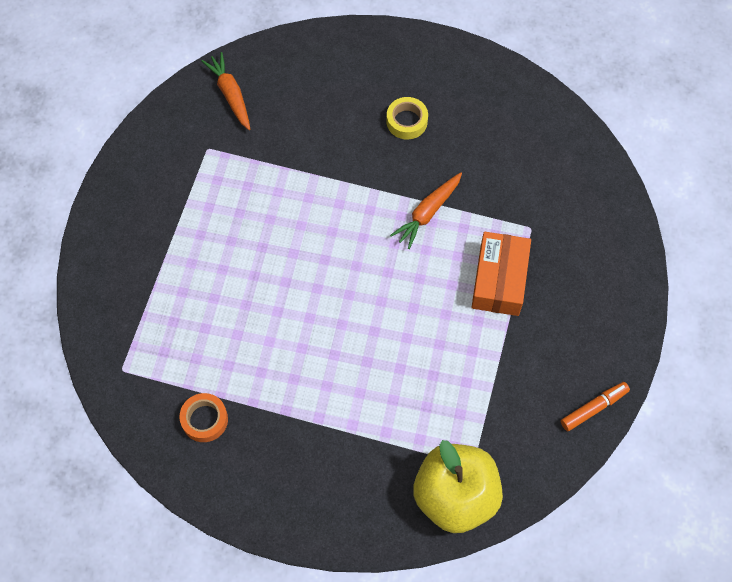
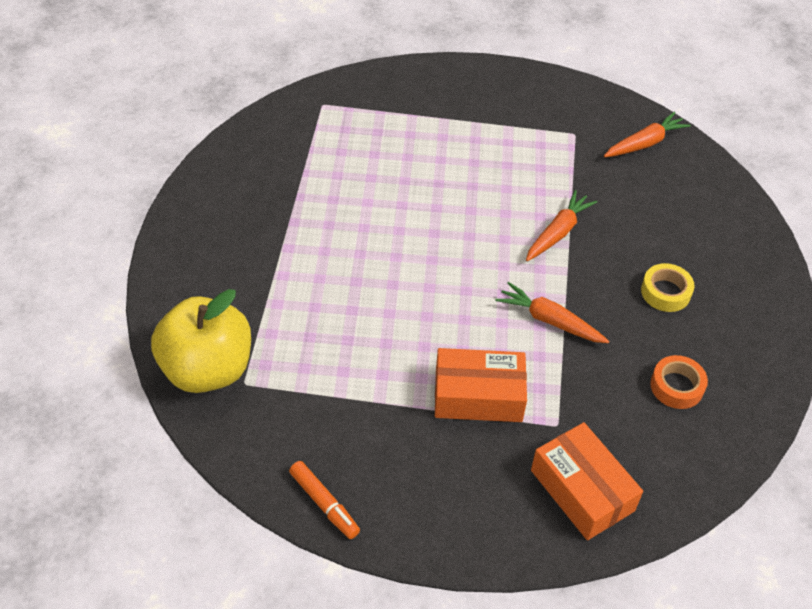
camera: 80 degrees right, 15 degrees down
(204, 419) = (278, 164): orange tape -> orange tape (676, 386)
(330, 187) = (558, 232): none -> orange carrot
(589, 222) = (582, 490): none -> orange box

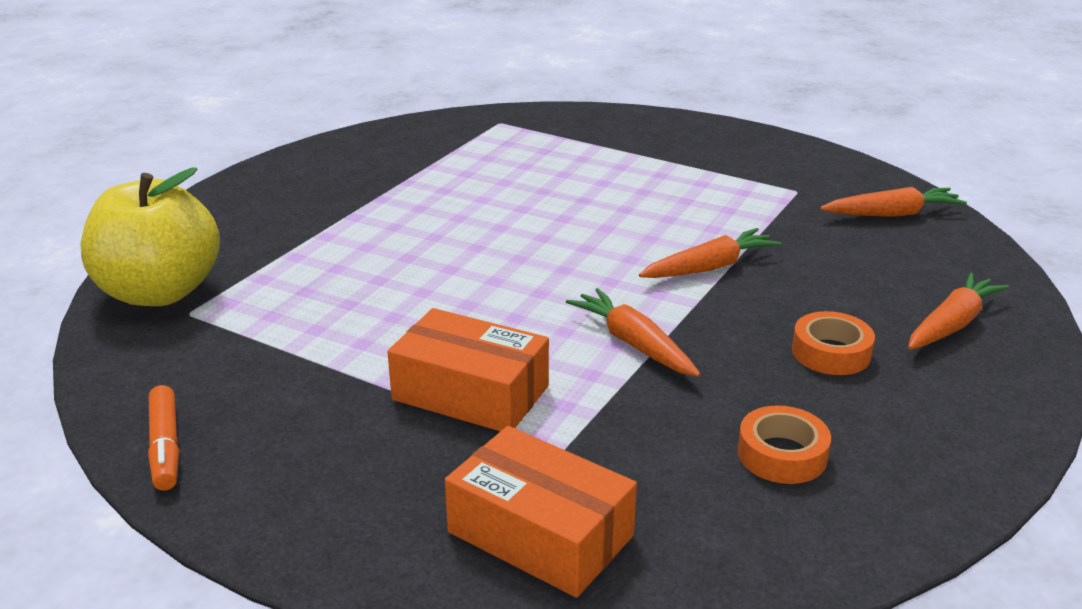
camera: 25 degrees right, 20 degrees down
(582, 490) = (540, 534): orange box -> orange box turned 45 degrees counterclockwise
(665, 292) = (831, 353): yellow tape -> orange tape
(721, 245) = (952, 324): none -> orange carrot

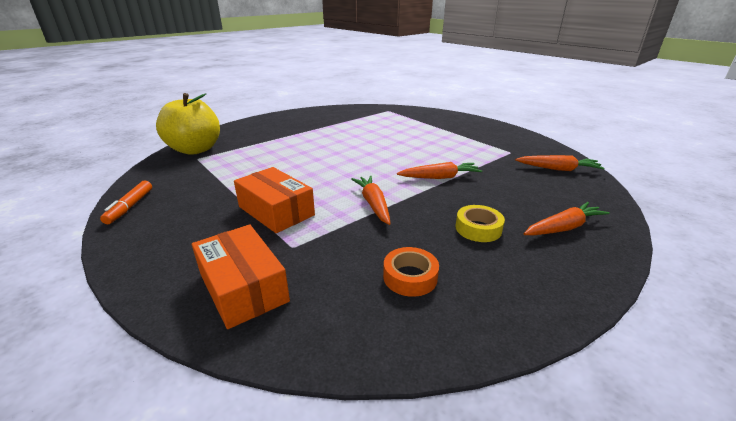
camera: 20 degrees right, 0 degrees up
(831, 353) = (478, 228): orange tape -> yellow tape

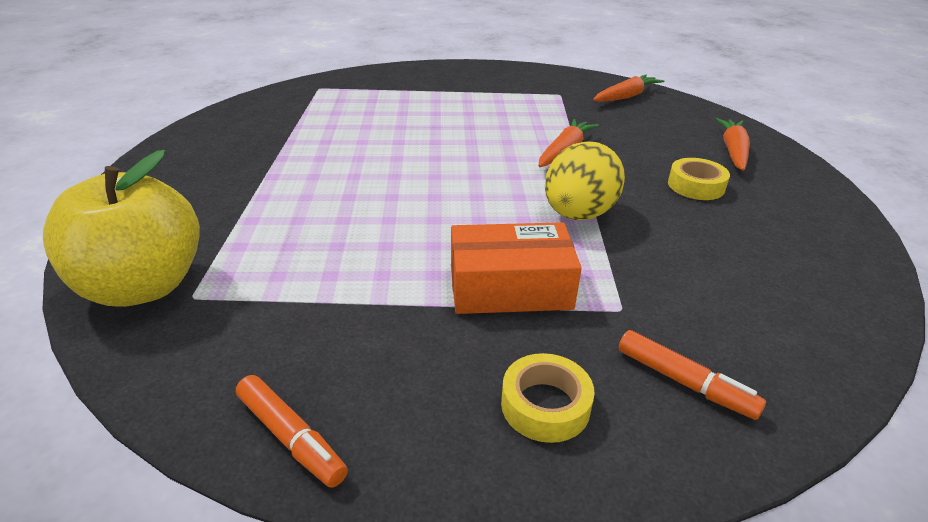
camera: 50 degrees left, 5 degrees up
(189, 252) = (545, 405): none -> yellow tape
(243, 287) = (684, 382): orange box -> orange marker
(373, 204) = (578, 214): orange carrot -> yellow egg
(410, 277) = (751, 261): orange tape -> none

